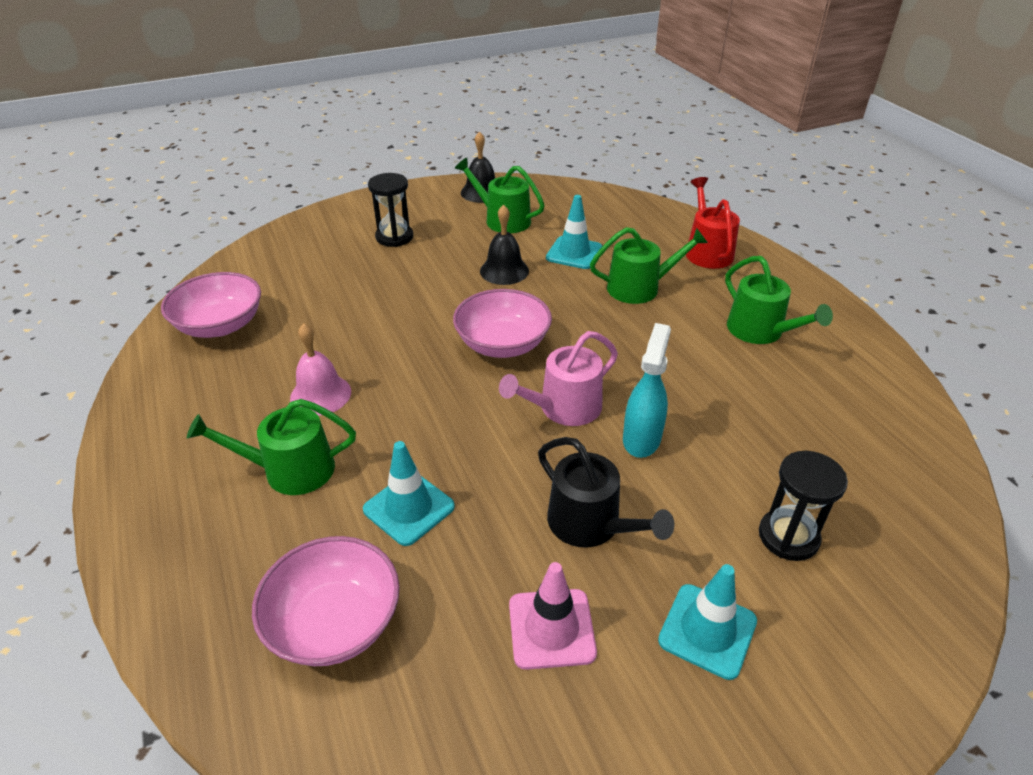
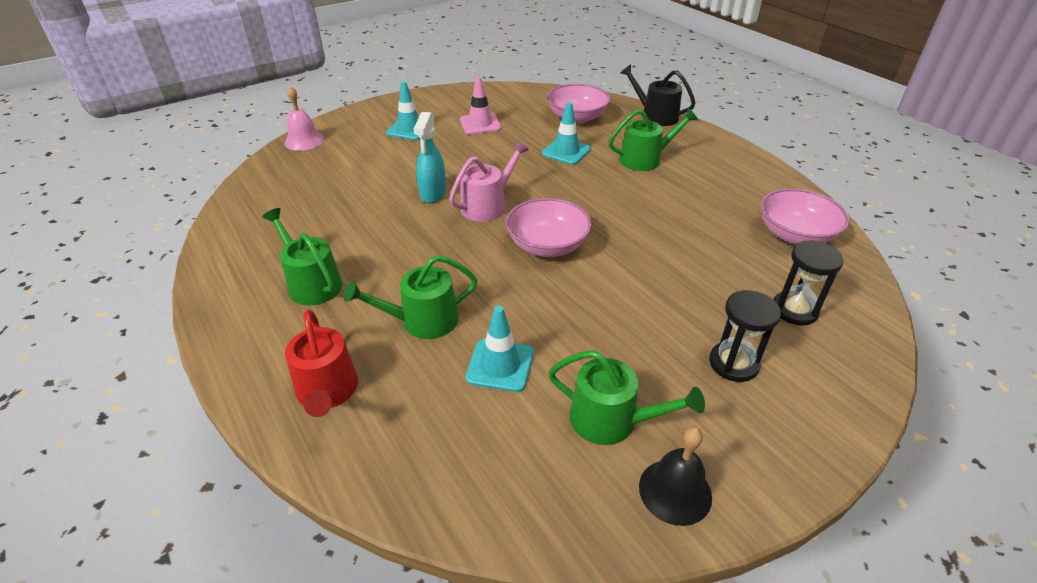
camera: 170 degrees right, 0 degrees up
(320, 394) = (663, 196): pink bell -> pink bell (304, 141)
(504, 271) = (575, 326): black bell -> none
(590, 524) = (464, 155): black watering can -> black watering can (655, 116)
(788, 536) = (356, 160): black hourglass -> black hourglass (794, 310)

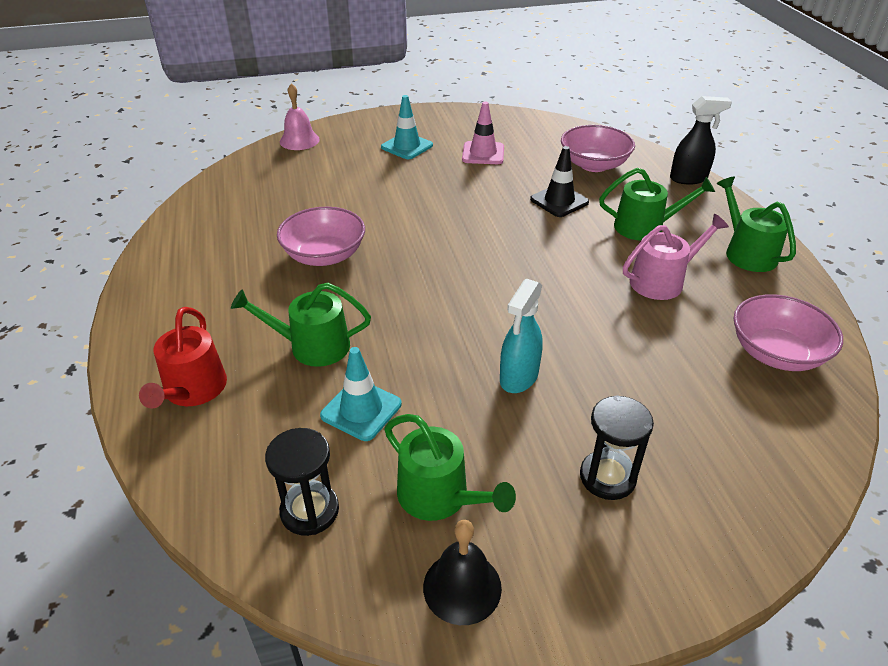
camera: 20 degrees right, 0 degrees up
(311, 283) = (232, 284): green watering can -> green watering can (747, 252)
(433, 194) = (392, 219): turquoise spray bottle -> turquoise spray bottle (518, 377)
(487, 205) = (441, 243): pink watering can -> pink watering can (662, 281)
(547, 245) = (479, 299): pink bowl -> pink bowl (324, 255)
(566, 152) = (559, 201): turquoise traffic cone -> black traffic cone
(655, 116) = (688, 178): black watering can -> black spray bottle
(794, 310) = (718, 438): black hourglass -> black hourglass (309, 511)

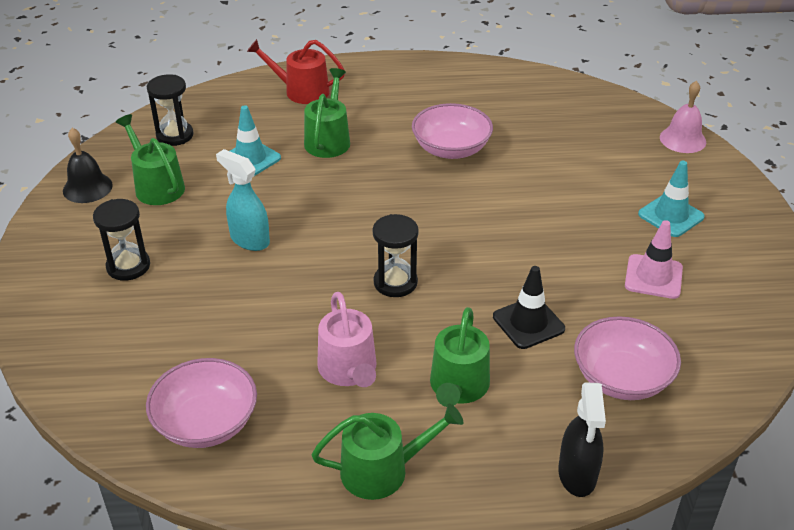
camera: 100 degrees right, 0 degrees up
(439, 496) = (156, 186): green watering can -> green watering can turned 90 degrees clockwise
(542, 269) = (395, 282): none -> black hourglass

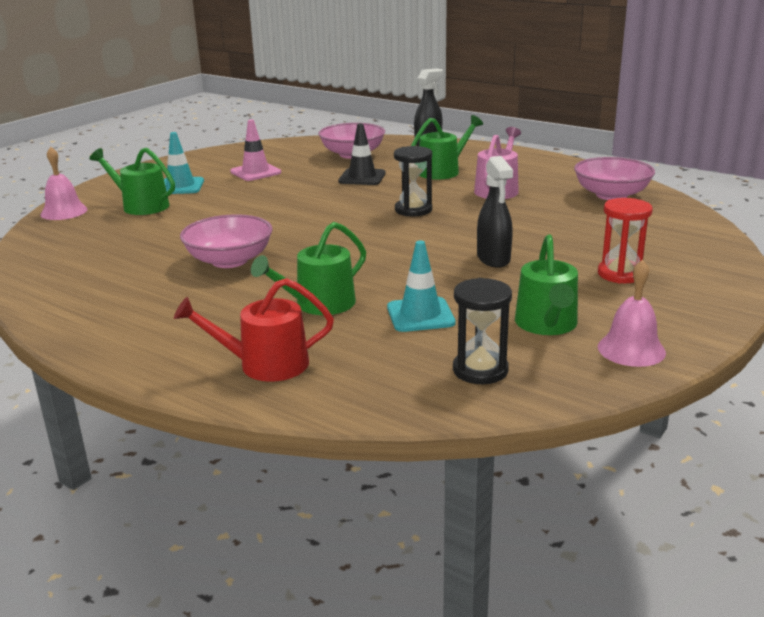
camera: 140 degrees left, 15 degrees down
(87, 188) = (631, 349): black bell -> pink bell
(128, 266) = (620, 274): black hourglass -> red hourglass
(249, 240) = (493, 259): turquoise spray bottle -> black spray bottle
(301, 91) = (265, 364): red watering can -> red watering can turned 120 degrees clockwise
(382, 470) = (522, 163): green watering can -> green watering can (141, 206)

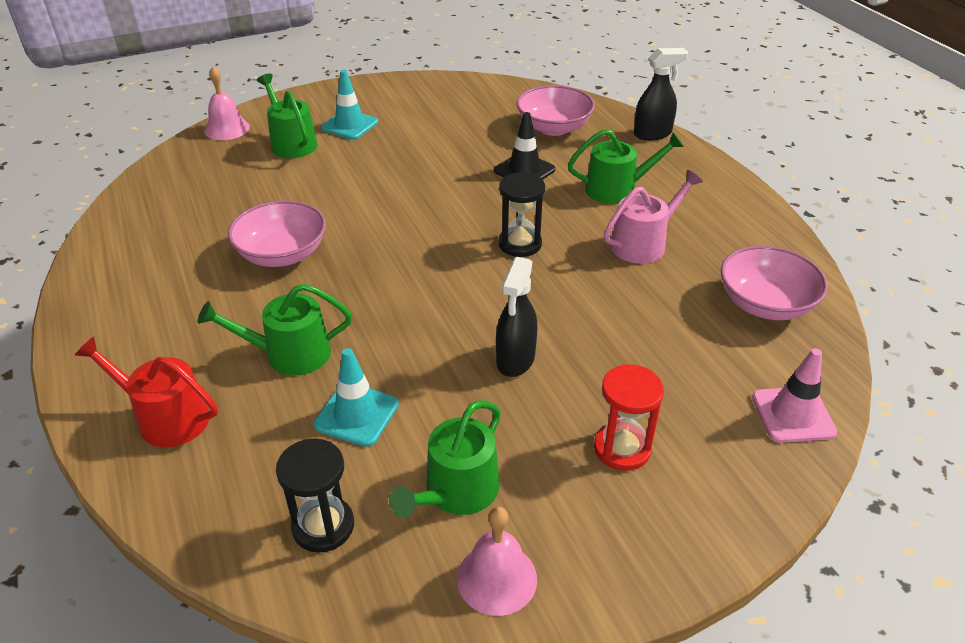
camera: 30 degrees right, 15 degrees up
(255, 172) = (434, 126): pink traffic cone -> pink traffic cone (793, 415)

